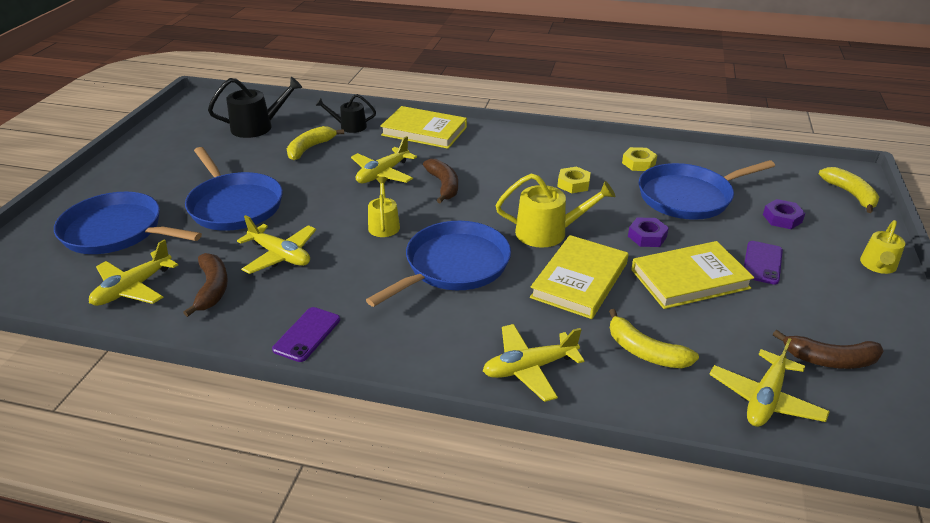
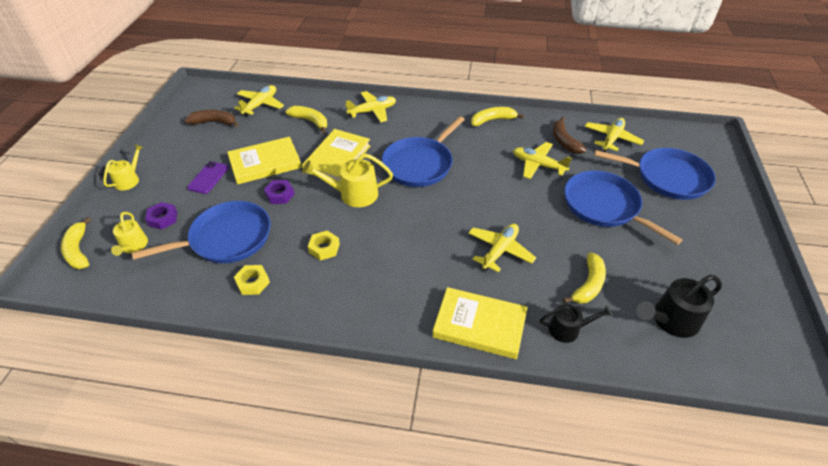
camera: 175 degrees right, 10 degrees up
(307, 334) = (492, 120): purple phone -> yellow banana
(384, 225) = (477, 194): yellow watering can -> yellow watering can (133, 246)
(443, 185) = (441, 239): brown banana -> none

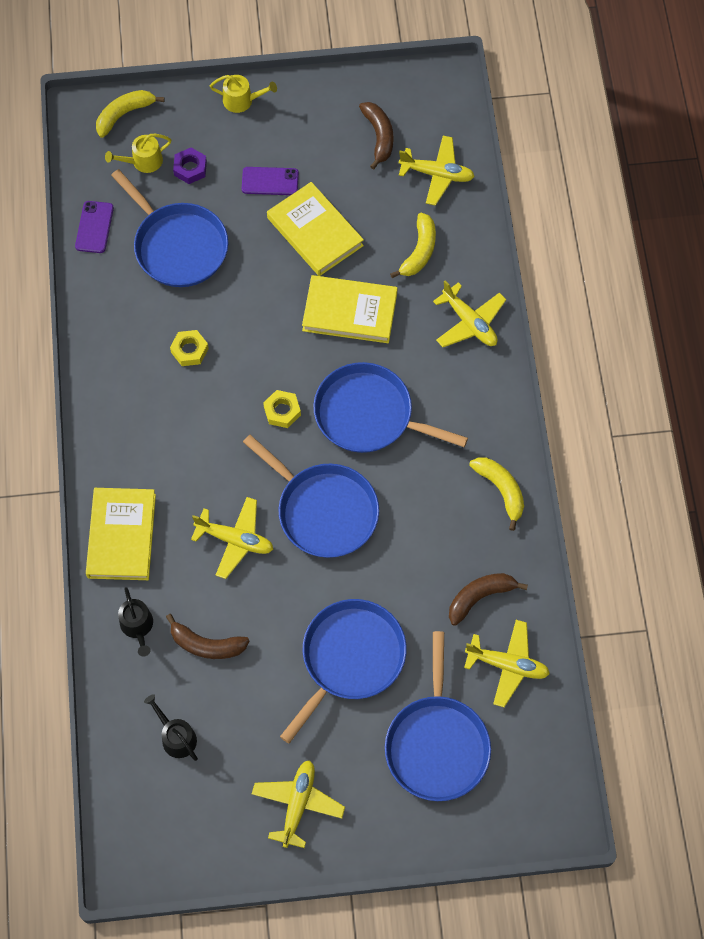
camera: 75 degrees right, 20 degrees up
(170, 291) = (94, 227): none -> purple phone
(253, 282) = (123, 298): yellow nut -> yellow nut (282, 411)
(280, 195) = (262, 271): purple nut -> none
(354, 194) = (287, 353): yellow watering can -> none
(487, 198) = (323, 510): none -> blue pan
(538, 165) = (412, 566): yellow plane -> yellow plane (298, 804)
(588, 285) = (206, 644): yellow banana -> brown banana
(671, 320) = (176, 737): black watering can -> black watering can, size x0.64

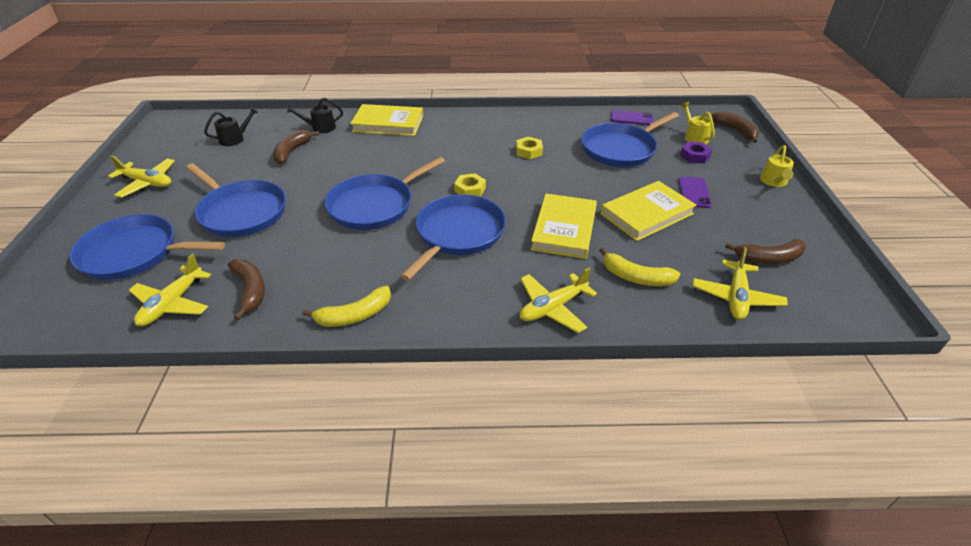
camera: 95 degrees right, 25 degrees down
(124, 115) = (735, 131): yellow banana -> brown banana
(235, 540) = (366, 165): yellow plane -> none

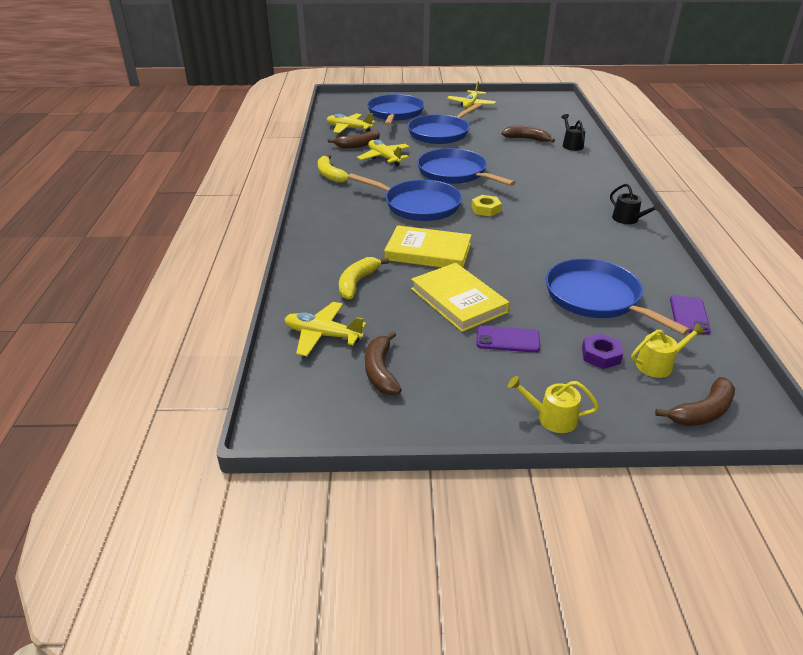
camera: 90 degrees right, 5 degrees down
(234, 139) = (539, 119): black watering can -> black watering can (628, 219)
(388, 123) = (593, 170): yellow book -> none
(529, 151) = (567, 239): yellow nut -> none
(553, 308) = (325, 242): yellow plane -> yellow plane (384, 158)

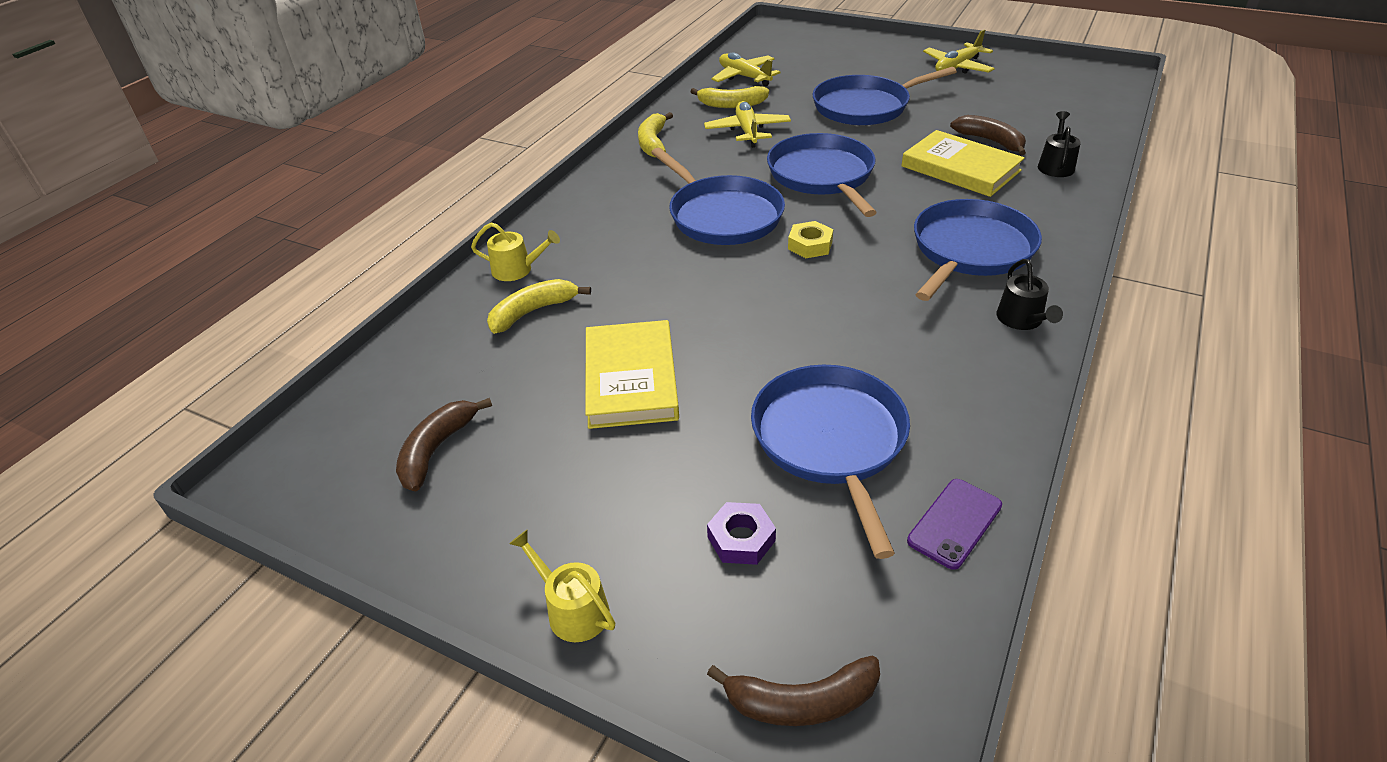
camera: 30 degrees right, 5 degrees up
(323, 335) = (423, 374): yellow plane -> none
(358, 145) = (731, 105): brown banana -> yellow banana
(395, 113) = (830, 64): blue pan -> blue pan (970, 250)
(428, 252) = (664, 291): yellow book -> yellow book (960, 168)
(507, 340) = (635, 463): purple phone -> none
(658, 364) = (814, 590): yellow watering can -> yellow watering can (517, 270)

